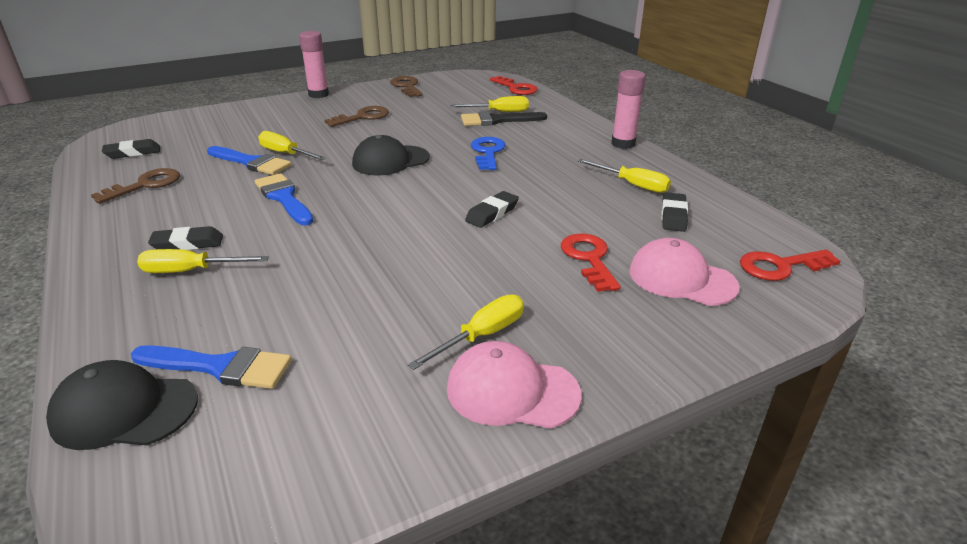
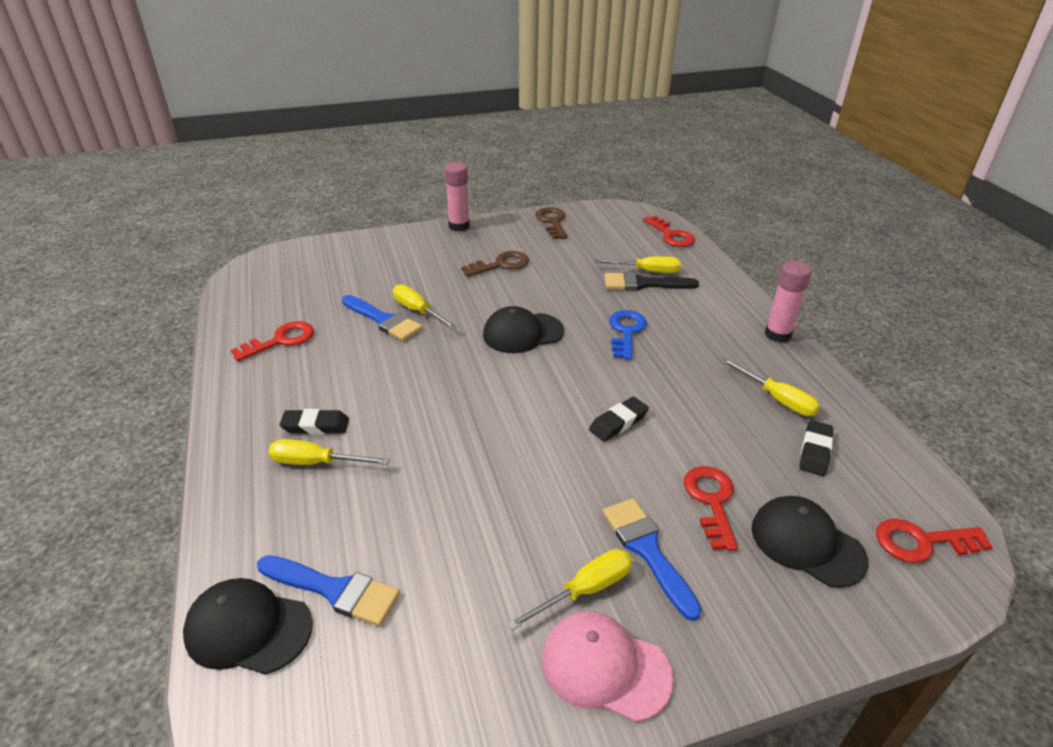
camera: 10 degrees right, 5 degrees up
(133, 153) = (271, 294): black eraser -> none
(145, 185) = (281, 340): brown key -> red key
(284, 198) = (411, 374): blue brush -> blue brush (647, 550)
(681, 278) = (806, 543): pink cap -> black cap

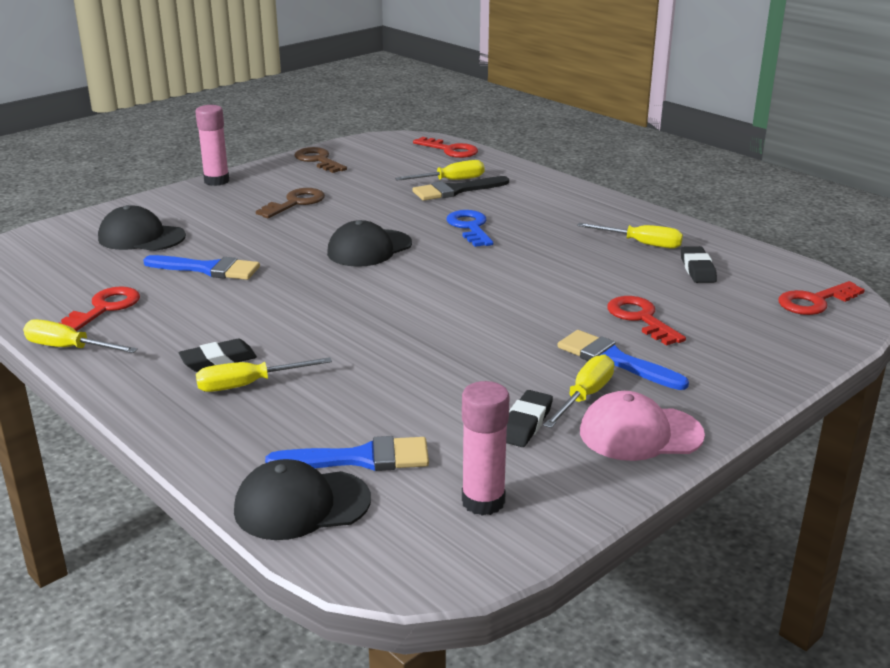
camera: 25 degrees left, 10 degrees down
(418, 311) = (240, 255): yellow screwdriver -> yellow screwdriver (69, 348)
(618, 422) = (519, 289): black eraser -> black eraser (525, 424)
(777, 334) = (607, 202): pink glue stick -> pink glue stick (483, 501)
(806, 543) = (734, 324): black cap -> black cap (141, 237)

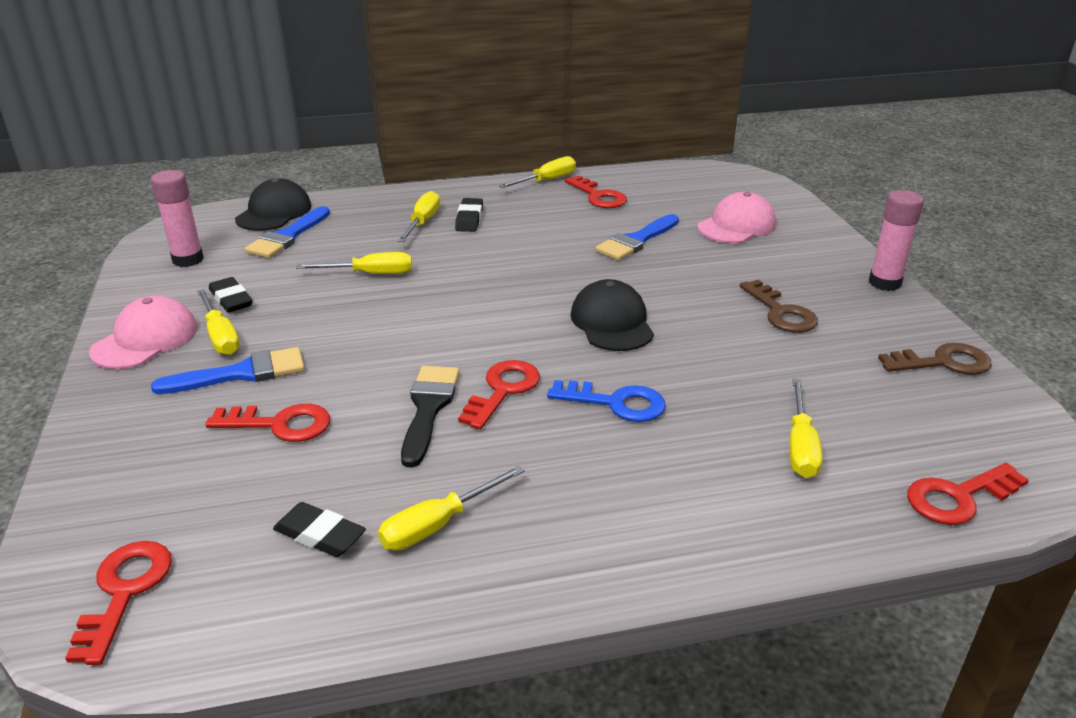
camera: 120 degrees right, 5 degrees up
(141, 237) = (736, 225): black cap -> pink cap
(396, 369) = (370, 274): none -> yellow screwdriver
(455, 190) = (756, 437): black brush -> black brush (428, 408)
(501, 261) = (503, 390): none -> red key

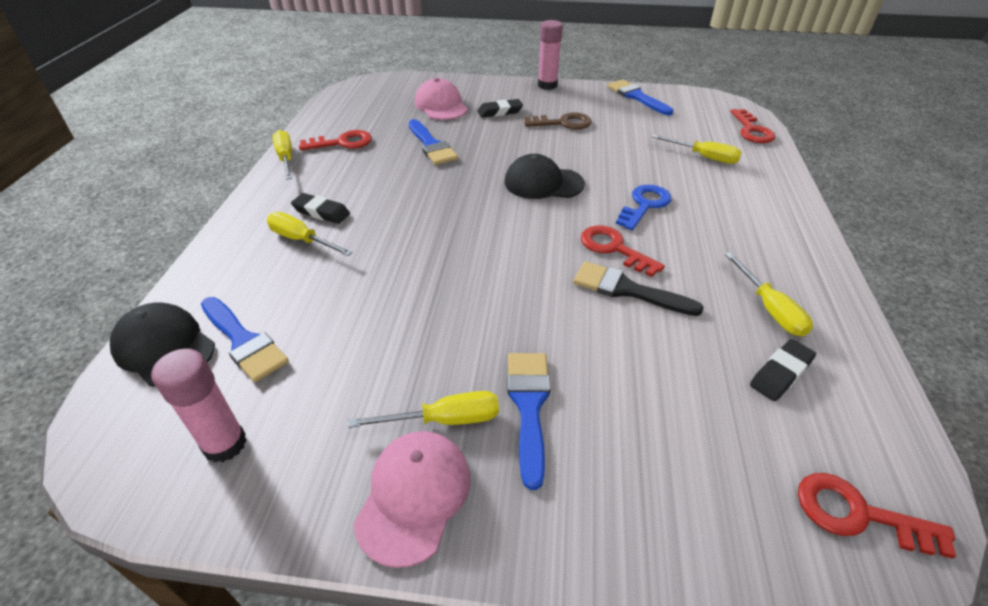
camera: 70 degrees left, 10 degrees up
(145, 339) = (414, 496): pink cap -> pink cap turned 60 degrees clockwise
(231, 299) = (365, 405): black eraser -> black eraser (500, 112)
(280, 424) = (627, 383): red key -> none
(370, 274) = (383, 289): yellow screwdriver -> none
(943, 362) = (636, 97): brown key -> blue brush

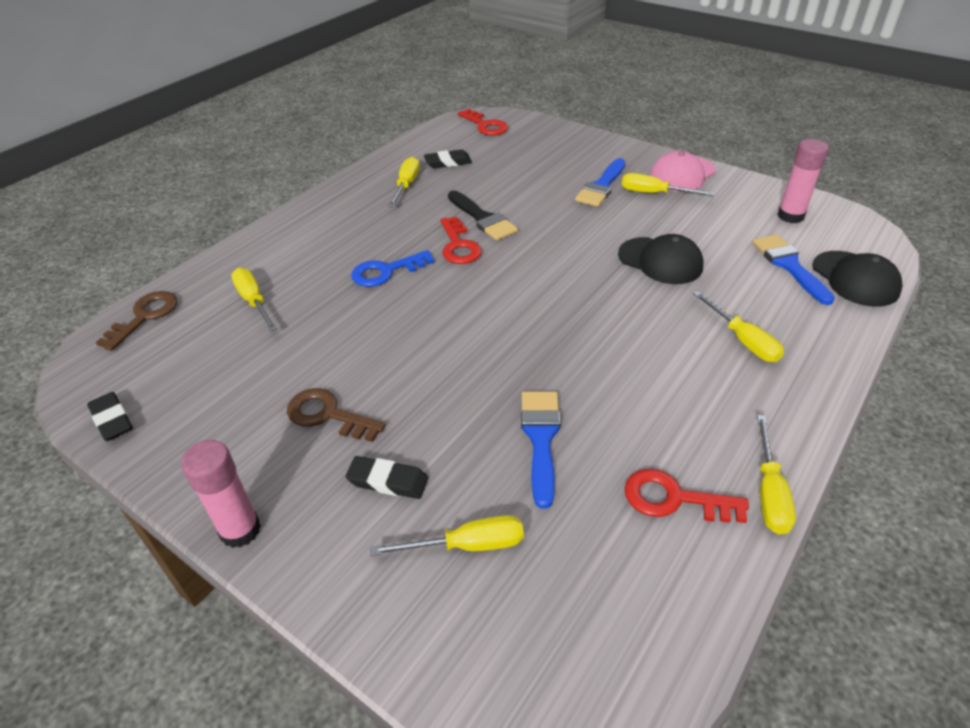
camera: 150 degrees left, 0 degrees up
(321, 212) = (719, 369): black eraser -> black eraser (112, 420)
(441, 105) = (467, 545): pink cap -> yellow screwdriver
(543, 183) = (452, 326): black cap -> black cap (660, 261)
(636, 97) = (161, 433): blue brush -> none
(752, 130) = (145, 316): red key -> brown key

